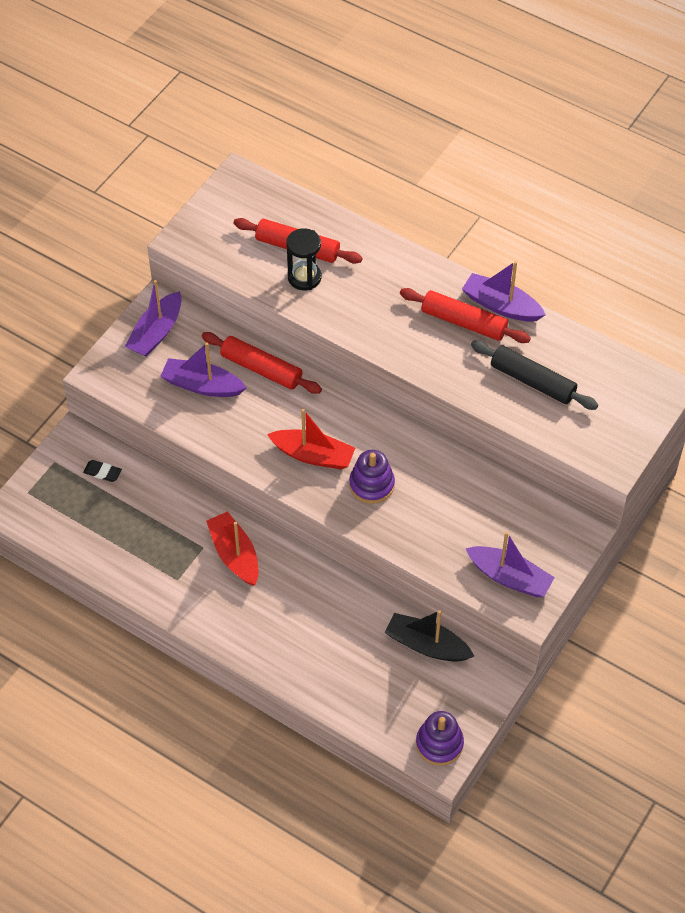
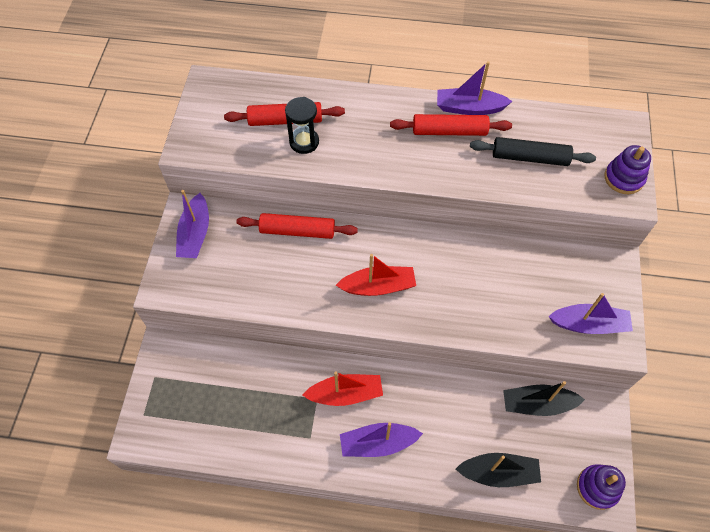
camera: 25 degrees left, 5 degrees up
(102, 472) = (200, 369): black eraser -> none
(202, 385) = (256, 264): purple boat -> purple boat (377, 443)
(234, 554) = (346, 394): red boat -> red boat turned 135 degrees clockwise
(346, 688) = (498, 473): none -> black boat
(371, 485) = (438, 292): purple stacking toy -> purple stacking toy (624, 178)

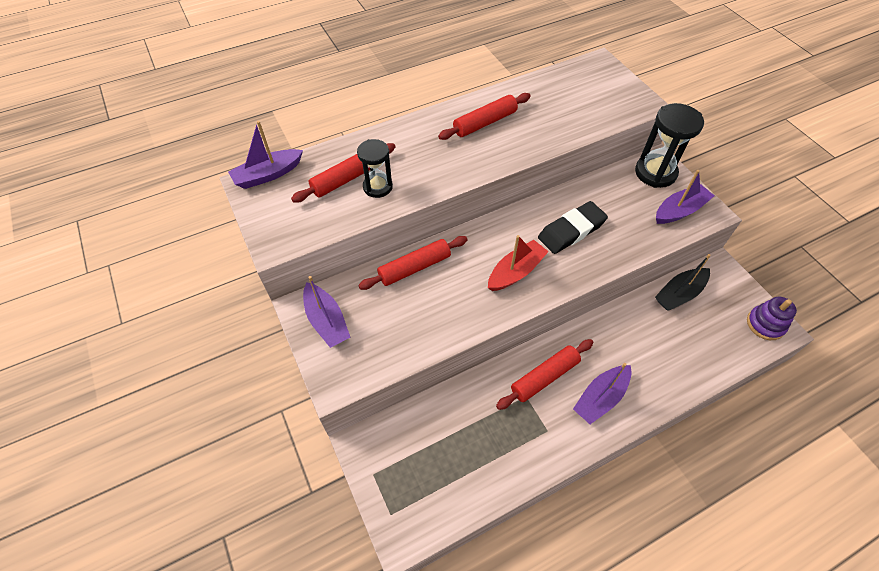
camera: 35 degrees left, 5 degrees down
(346, 394) = (544, 377): red boat -> red rolling pin
(462, 280) = (571, 231): none -> black eraser
(469, 108) = (484, 100): purple boat -> purple boat (268, 175)
(498, 473) = (699, 359): black boat -> none
(530, 158) = (558, 112): black rolling pin -> none
(601, 273) = (655, 173): none -> black hourglass
(624, 178) = (630, 95): purple stacking toy -> none

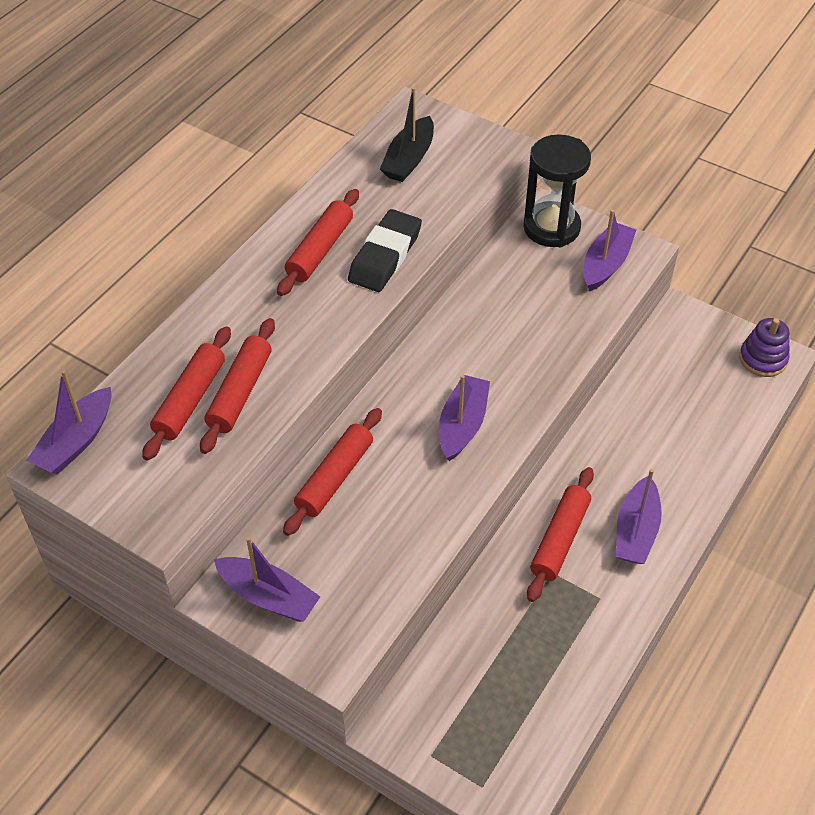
camera: 30 degrees left, 5 degrees down
(377, 187) = (240, 392): black hourglass -> red rolling pin
(516, 272) = (462, 425): red boat -> purple boat
(571, 231) = (497, 344): black eraser -> black eraser (385, 256)
(679, 294) = (653, 366): black boat -> black boat (409, 159)

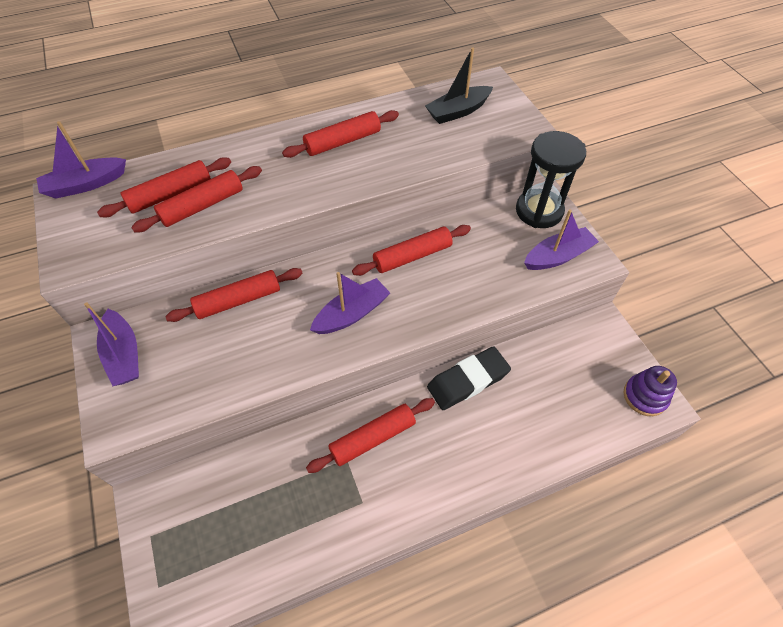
camera: 35 degrees right, 5 degrees up
(385, 256) = (380, 166): black eraser -> black eraser (468, 381)
(469, 337) = (412, 256): none -> red rolling pin
(636, 531) = (432, 468): purple boat -> none

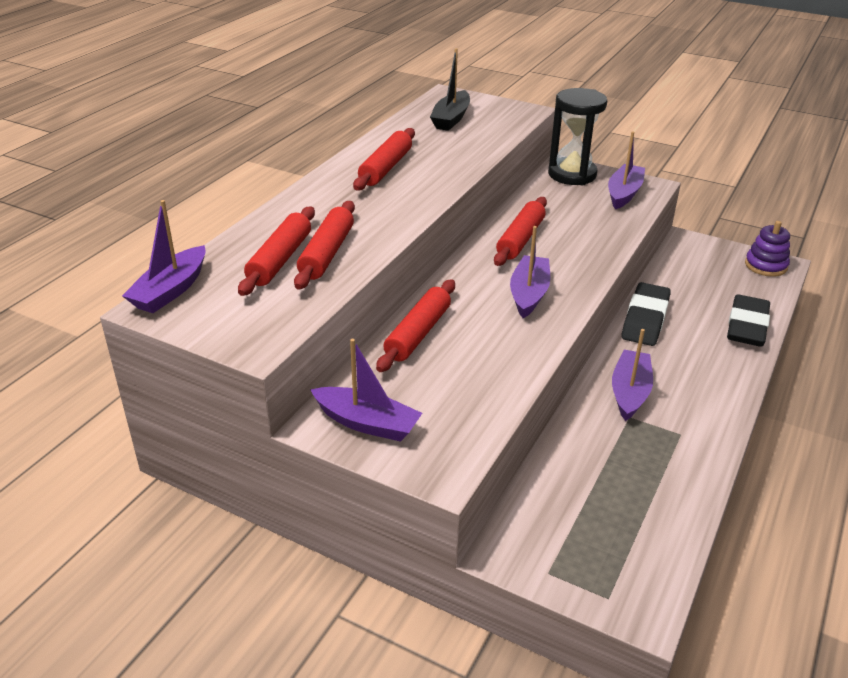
camera: 40 degrees left, 20 degrees down
(373, 438) = (630, 392): red rolling pin -> purple boat
(543, 445) = (747, 326): none -> black eraser

